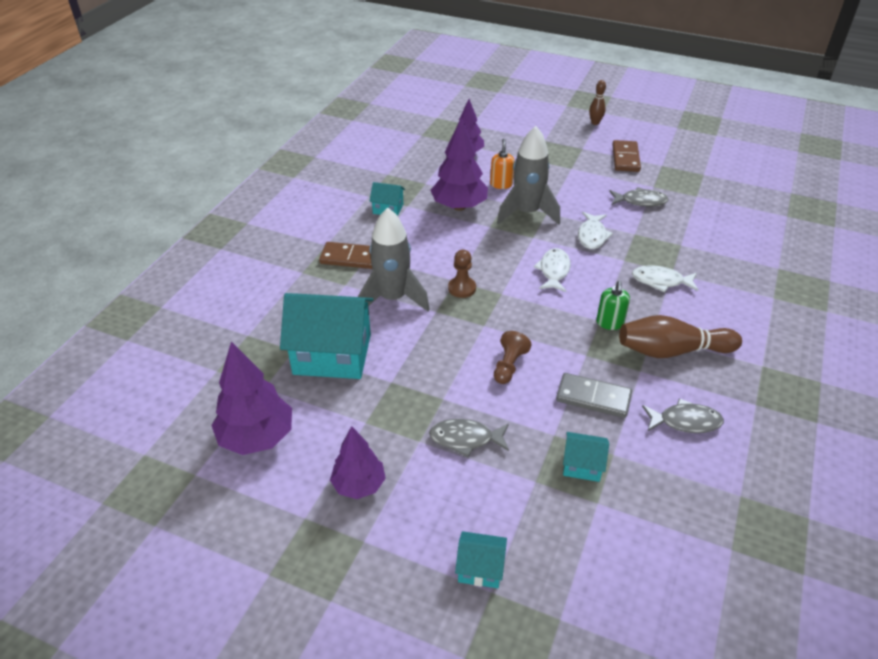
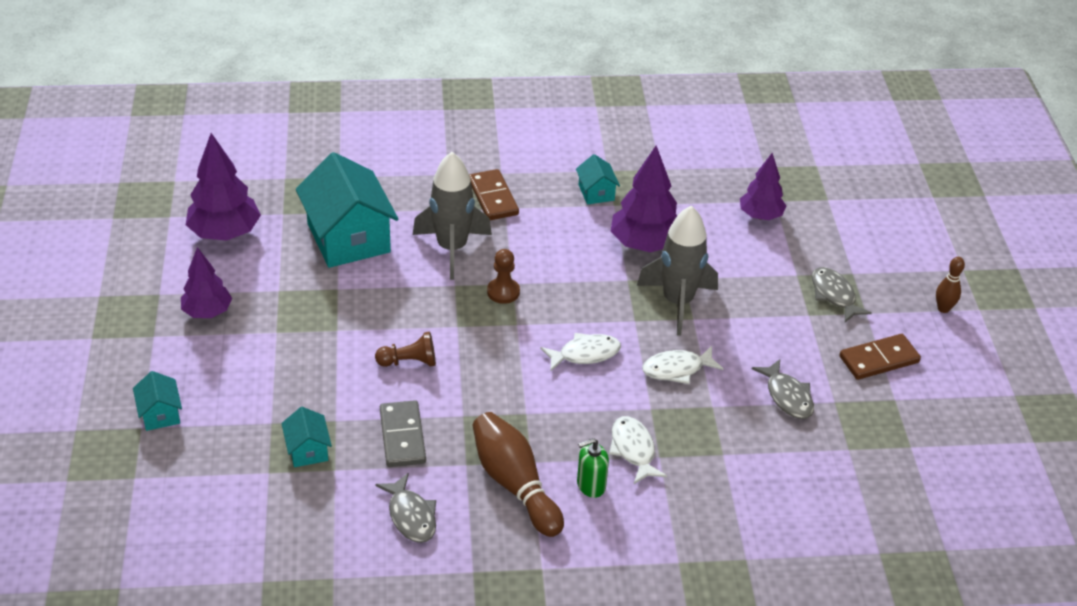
camera: 60 degrees right, 0 degrees up
(465, 439) = (295, 361): grey fish -> grey fish (834, 295)
(501, 184) = (718, 264): orange soap dispenser -> none
(610, 323) = (527, 422): green soap dispenser -> green soap dispenser (591, 485)

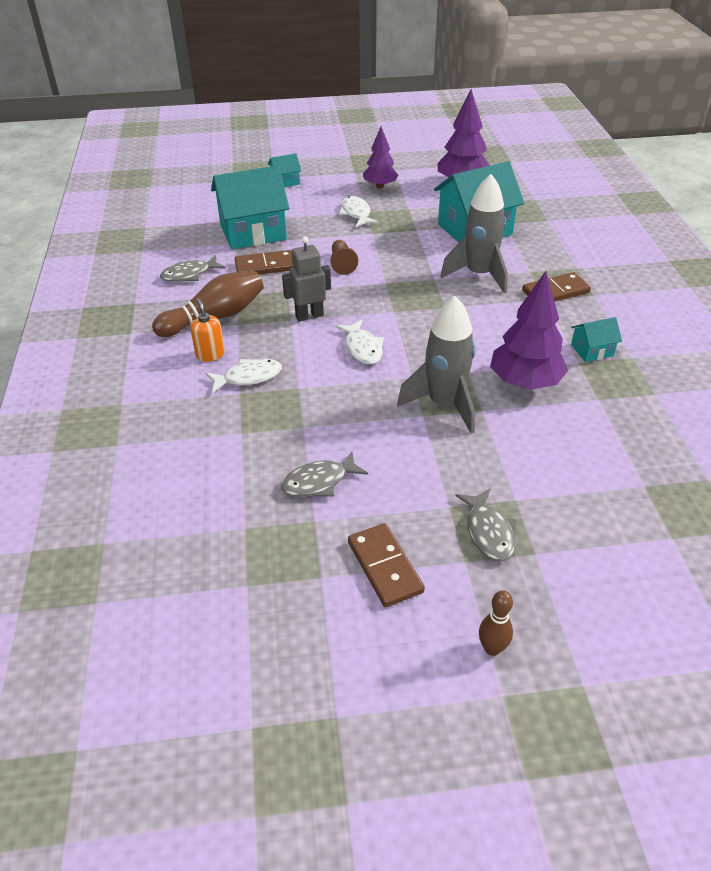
camera: 90 degrees right, 0 degrees up
(308, 450) = (253, 232): turquoise house -> turquoise house, size x2.16
(402, 436) = (265, 266): grey domino -> brown domino
(503, 292) = (432, 302): brown pawn -> none
(519, 396) = (309, 316): none -> grey robot
(591, 485) = (210, 354): green soap dispenser -> orange soap dispenser
(677, 369) = (350, 404): white fish -> white fish (356, 213)
(760, 216) = (609, 471): purple tree -> none
(834, 295) = (488, 532): grey fish -> grey fish turned 105 degrees clockwise

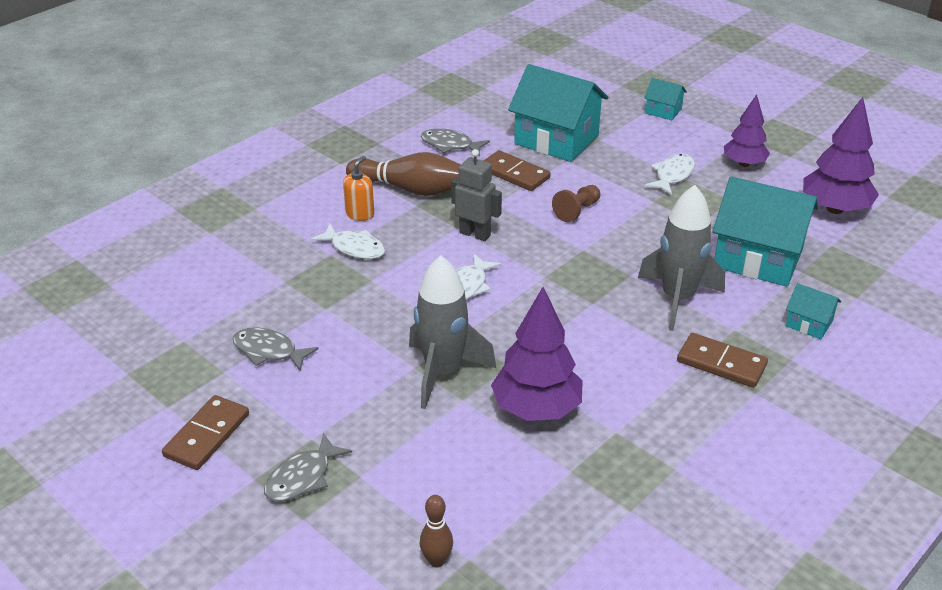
camera: 50 degrees right, 5 degrees down
(492, 648) = (170, 540): brown bowling pin -> brown bowling pin (436, 560)
(592, 350) = (649, 433): turquoise house -> turquoise house (809, 323)

